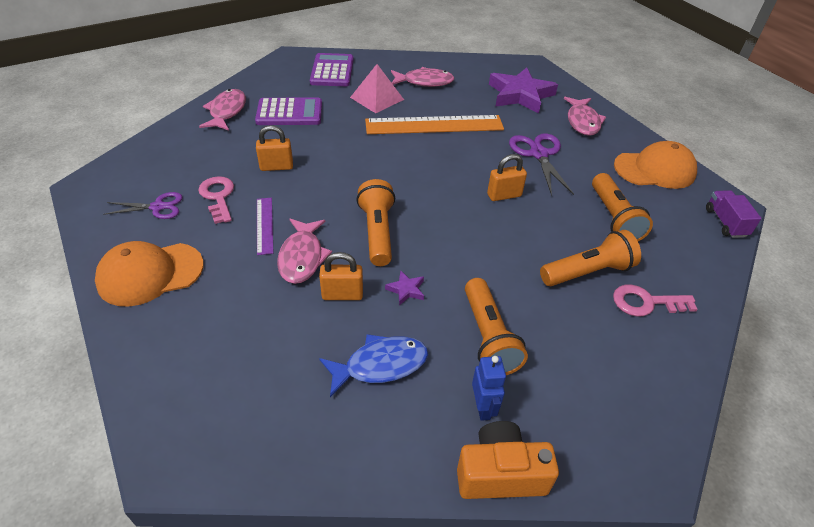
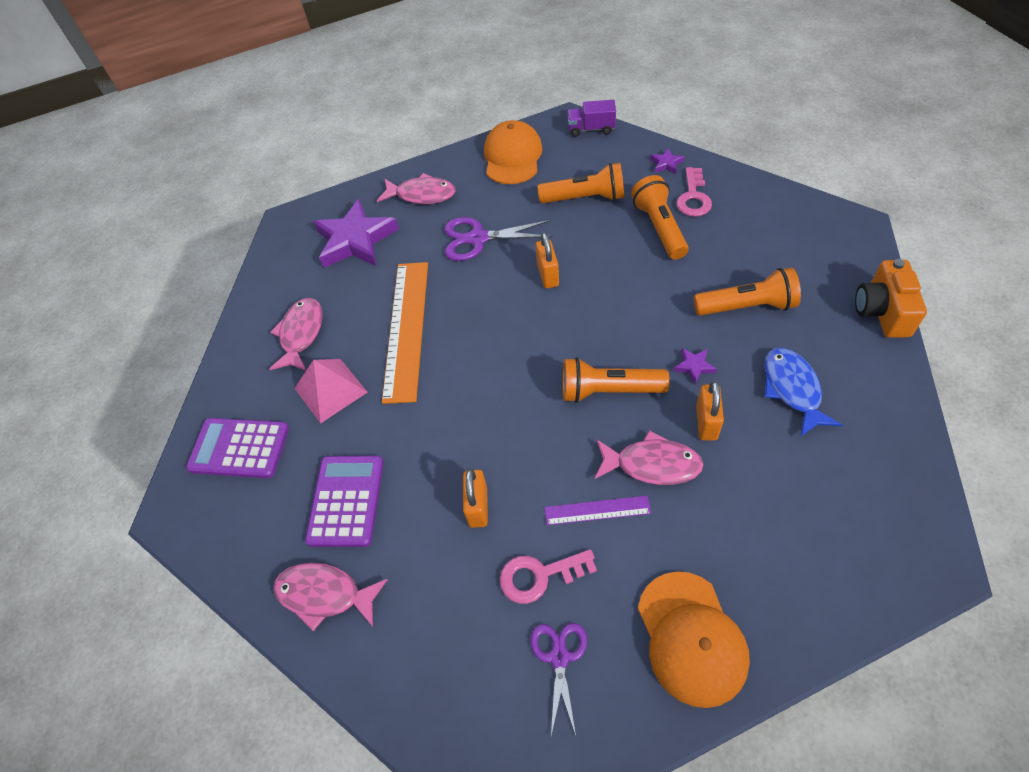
camera: 75 degrees left, 10 degrees up
(483, 407) = (823, 317): blue robot -> none
(695, 282) = (666, 163): none -> purple star

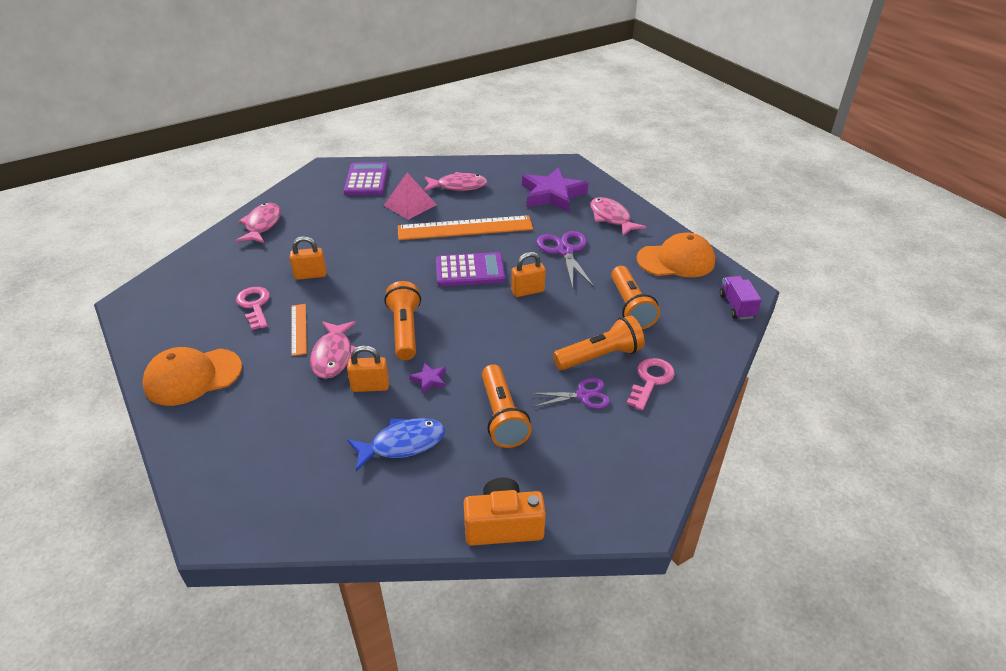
camera: 75 degrees right, 15 degrees down
(346, 501) = (323, 223): purple calculator -> purple calculator (470, 270)
(422, 195) = (611, 218): pink fish -> pink fish turned 150 degrees clockwise
(559, 657) = (198, 317): purple scissors -> purple scissors (583, 395)
(597, 510) = (298, 329): purple ruler -> orange ruler
(666, 163) = (699, 360): purple star -> none
(693, 197) = (651, 380): pink key -> pink key turned 120 degrees clockwise

